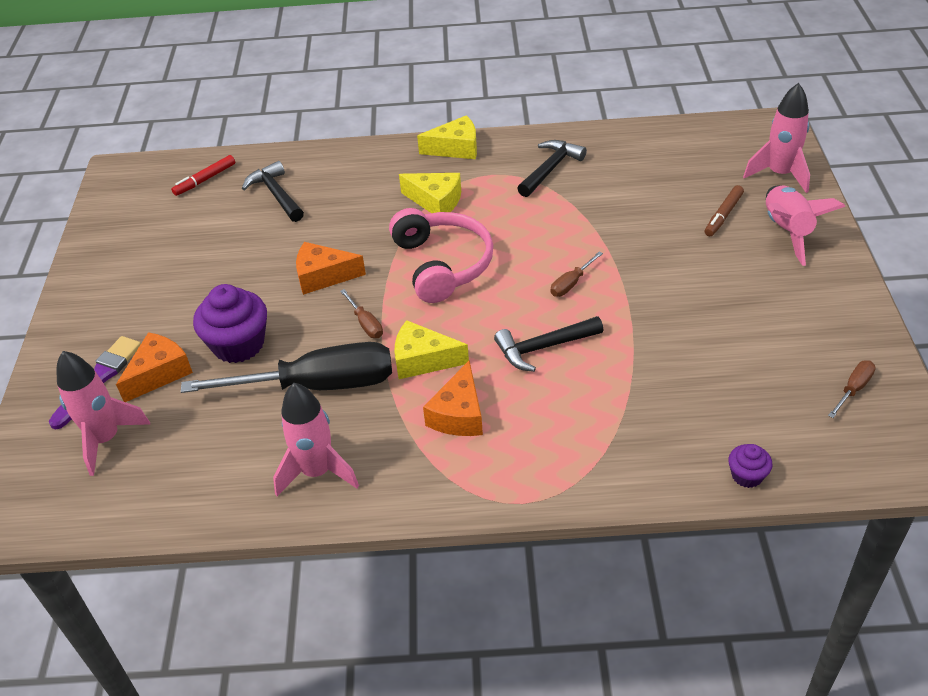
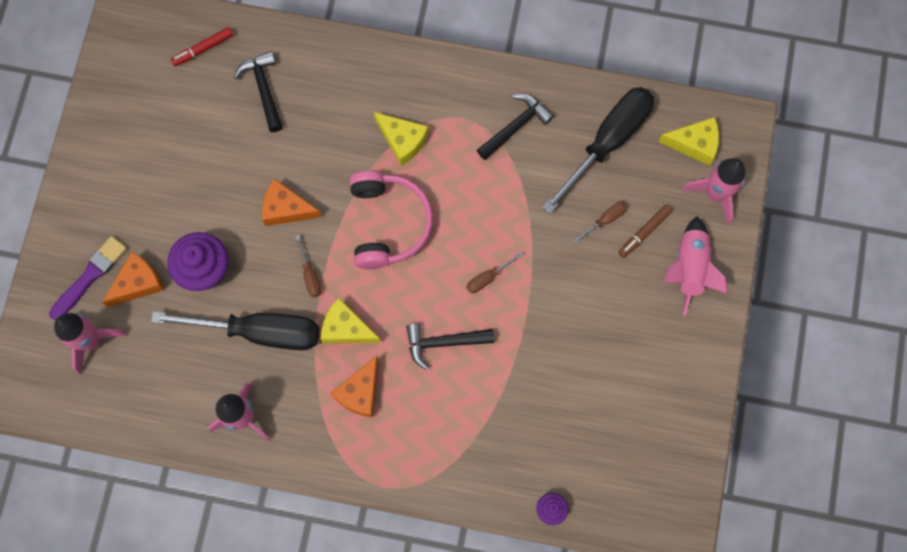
camera: 10 degrees right, 30 degrees up
(456, 148) = (439, 71): yellow cheese -> yellow cheese (694, 144)
(650, 161) = (608, 142): none -> black screwdriver
(853, 389) = (664, 453): brown screwdriver -> brown screwdriver (605, 220)

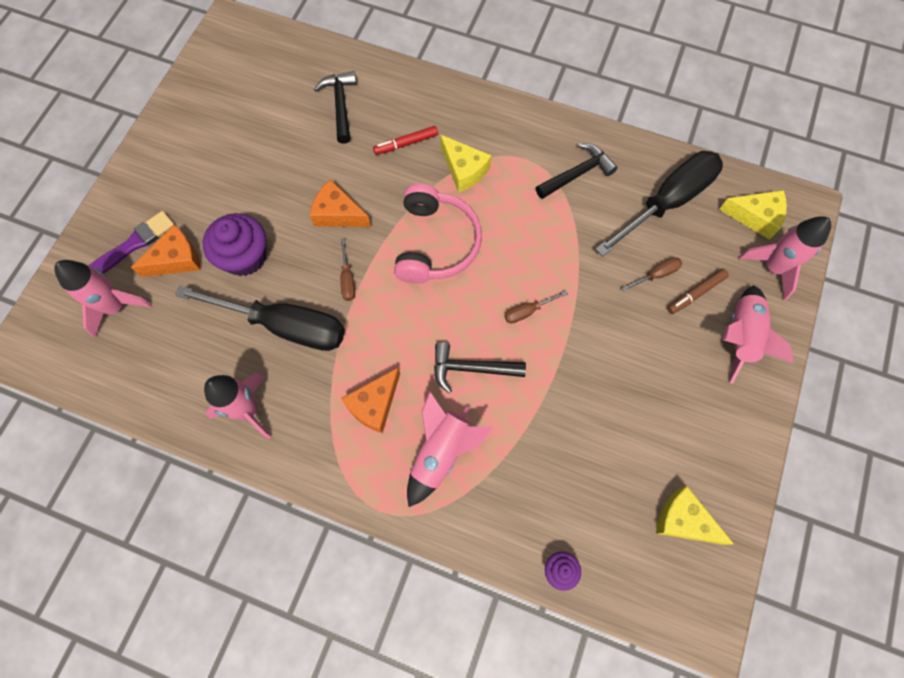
camera: 10 degrees right, 5 degrees down
(203, 49) = (292, 64): red marker -> red marker (406, 143)
(346, 328) = (373, 337): yellow cheese -> yellow cheese (683, 520)
(429, 425) = (441, 453): none -> pink rocket

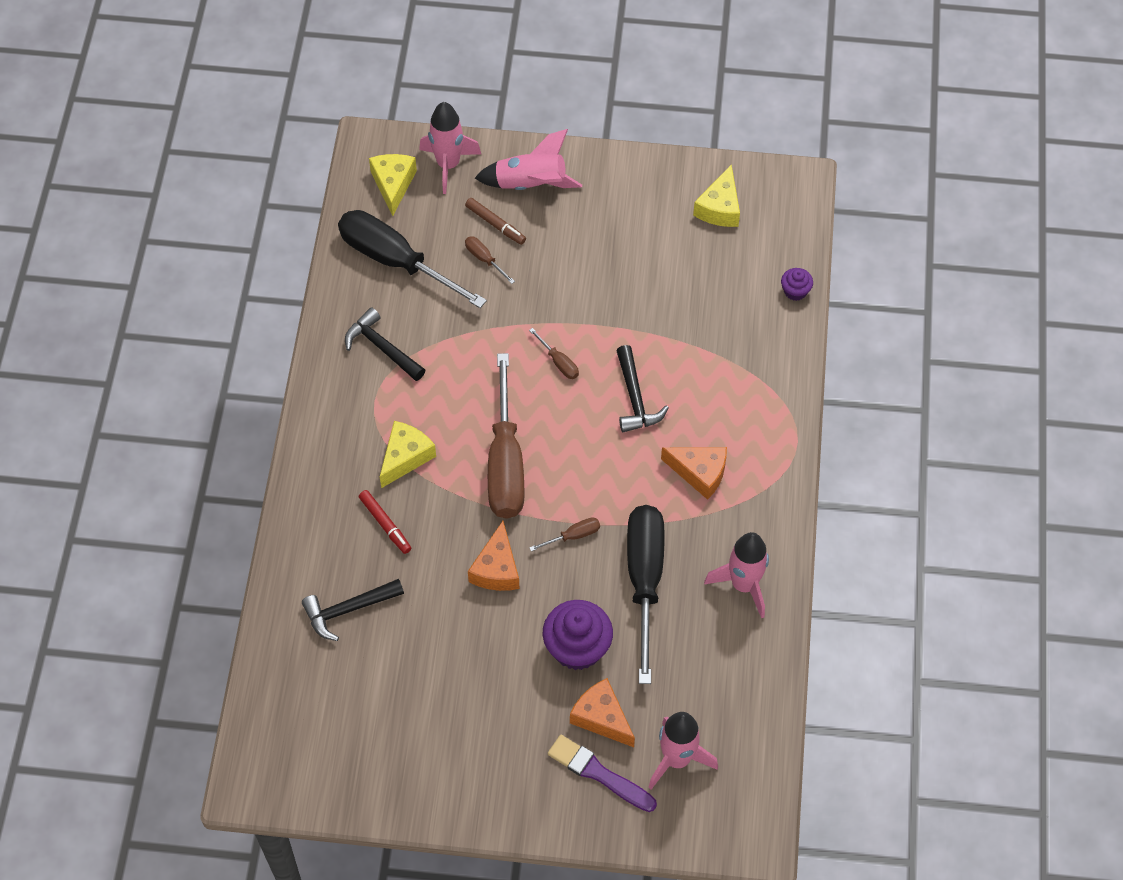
camera: 105 degrees left, 10 degrees down
(436, 243) = (505, 462): pink headphones -> brown screwdriver
(441, 453) = (726, 404): pink rocket -> none

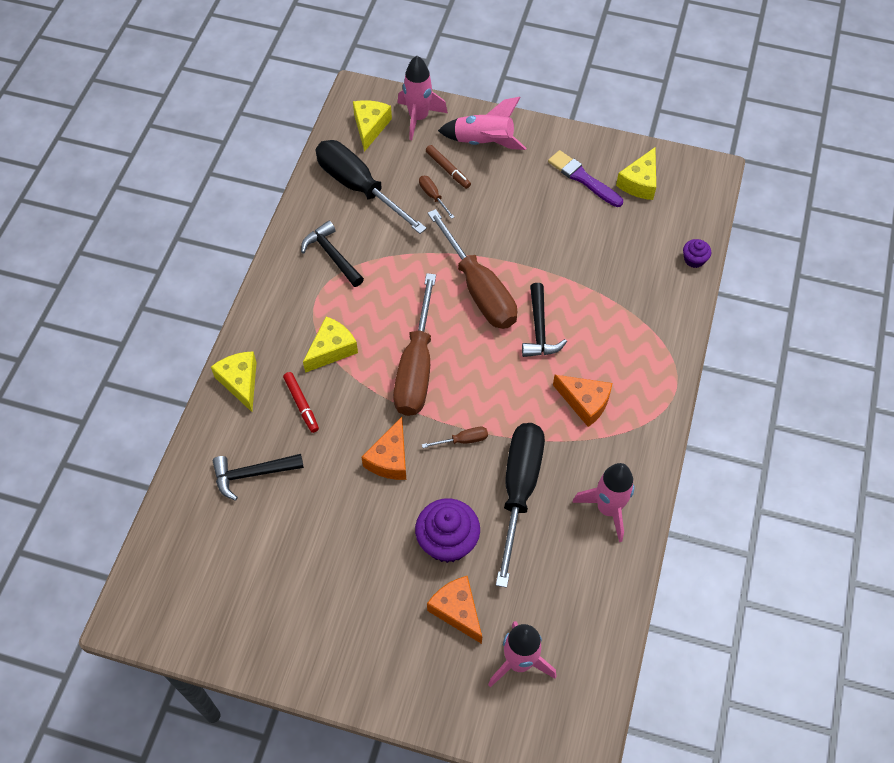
camera: 10 degrees right, 0 degrees up
(310, 510) = (240, 382): none -> yellow cheese
(559, 362) = (479, 289): brown screwdriver -> brown screwdriver, size x2.50
(599, 773) = (444, 663): purple brush -> purple brush (583, 179)

